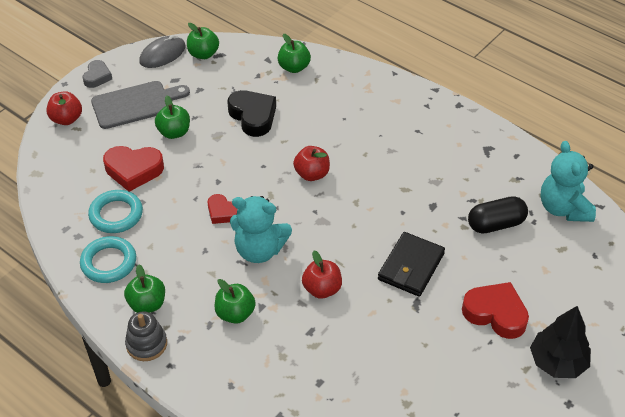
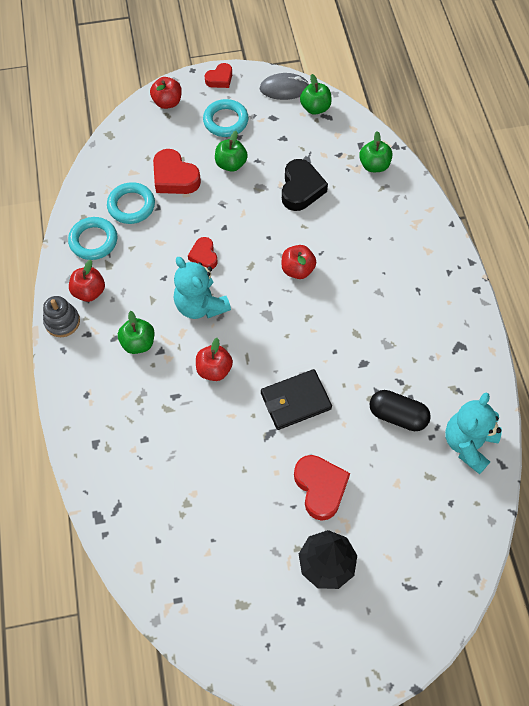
camera: 40 degrees right, 15 degrees up
(97, 77) = (220, 79): grey heart -> red heart
(135, 104) = (225, 121): grey cutting board -> turquoise ring
(147, 304) = (89, 291): green apple -> red apple

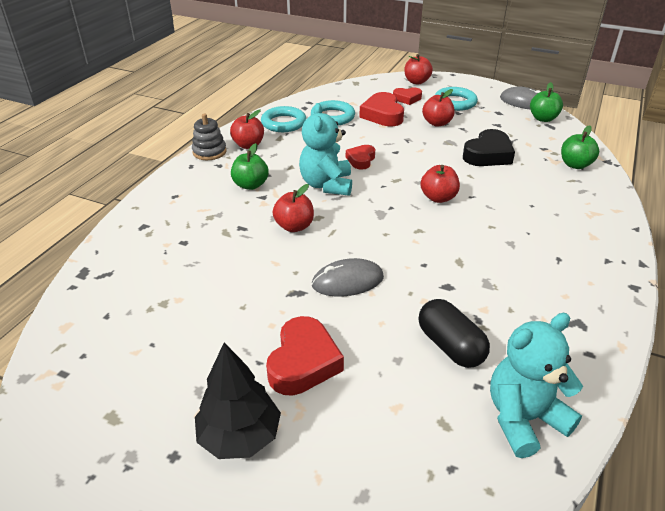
camera: 35 degrees right, 25 degrees down
(220, 79) = (471, 83): red heart -> red heart (407, 98)
(231, 164) = (437, 123): green apple -> red apple
(295, 401) = (347, 281): black wallet -> grey mouse

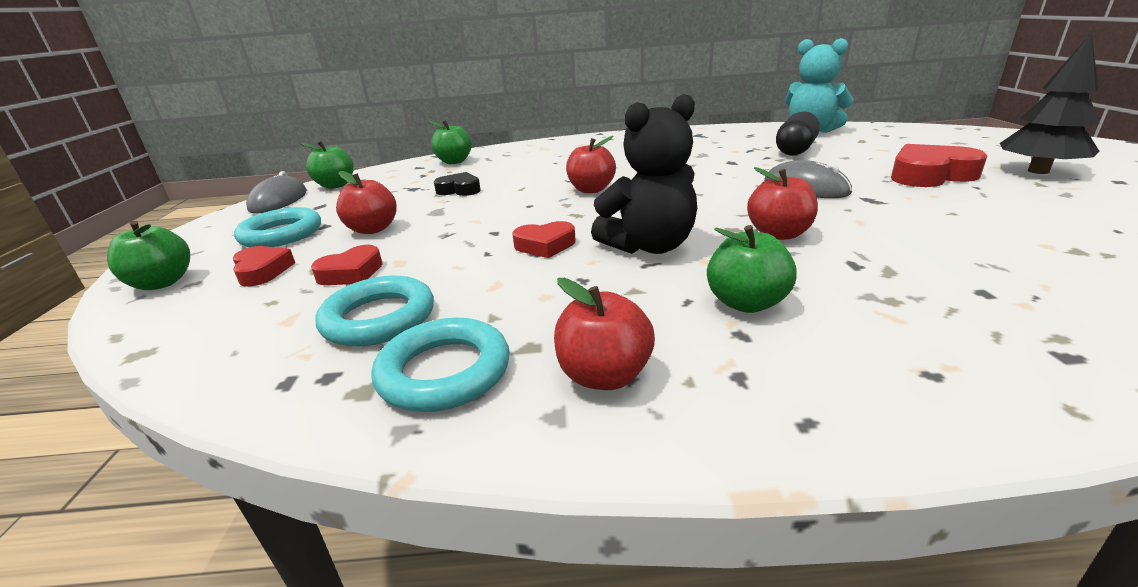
camera: 115 degrees left, 10 degrees down
(209, 152) = (707, 427): grey stacking toy -> none
(326, 185) = (649, 246): turquoise teddy bear -> black teddy bear
(382, 115) = (351, 273): red heart -> red heart, size x0.61
(416, 82) = (162, 283): red apple -> green apple
(488, 154) = (459, 190): black heart -> black heart, size x0.61

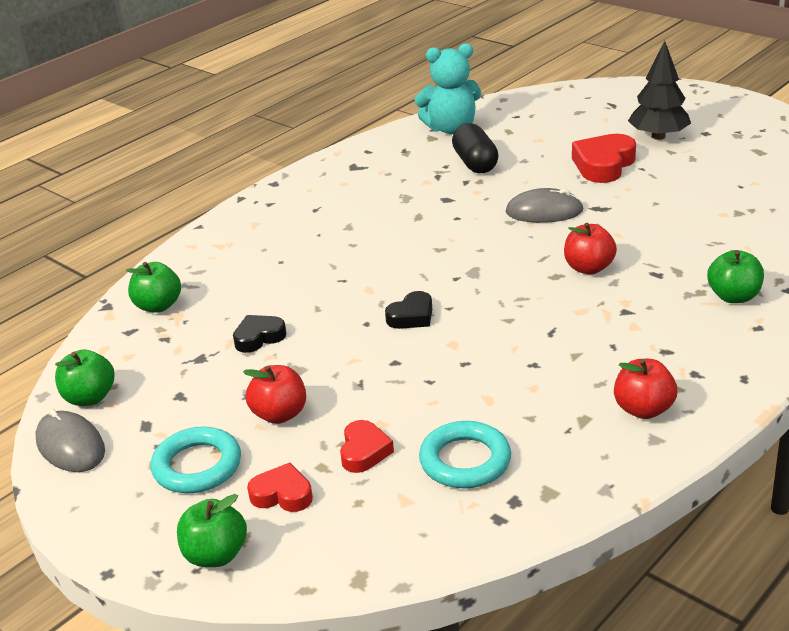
camera: 45 degrees left, 5 degrees up
(444, 372) = (569, 457): turquoise ring -> none
(545, 245) = (459, 353): red heart -> none
(564, 212) = (411, 316): none -> black heart
(591, 190) = (387, 282): red apple -> none
(649, 246) = (529, 317): black teddy bear -> none
(746, 303) = (642, 330): green apple -> green apple (733, 296)

